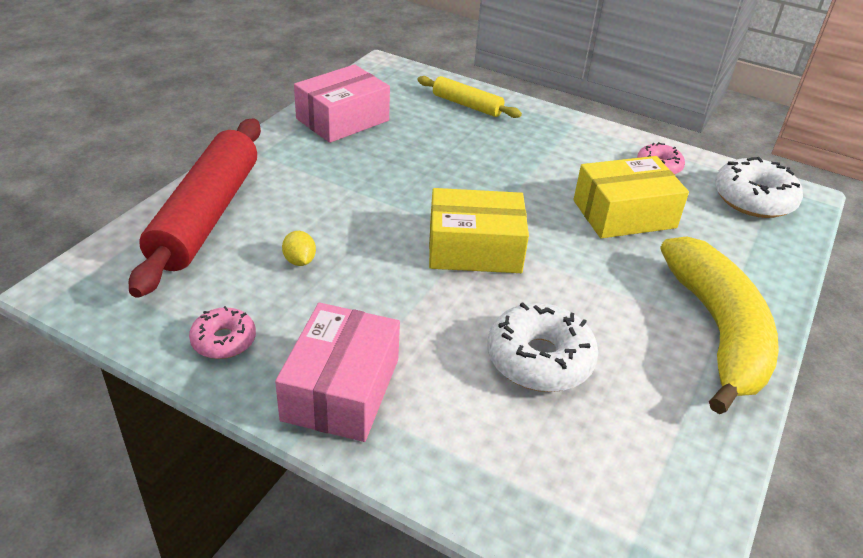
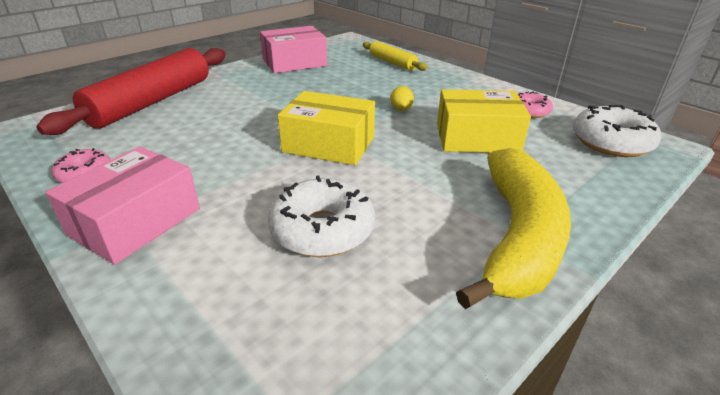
camera: 20 degrees right, 5 degrees down
(299, 261) = (188, 134): yellow lemon -> yellow lemon (401, 109)

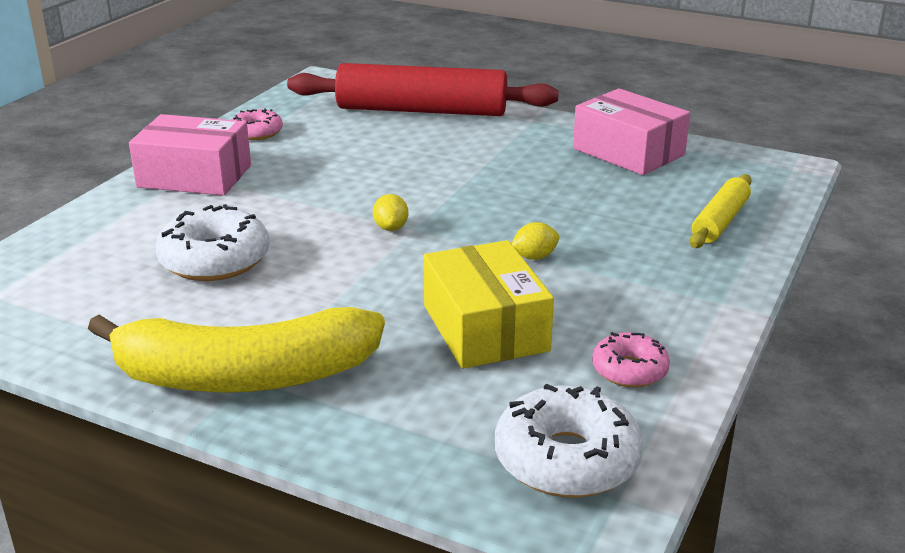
camera: 70 degrees right, 5 degrees down
(329, 144) = (391, 228): yellow box -> yellow lemon

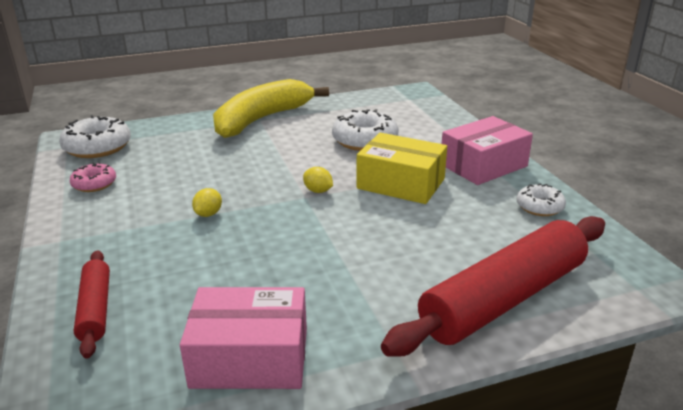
camera: 135 degrees right, 0 degrees up
(257, 132) = (539, 207): pink donut -> white donut
(485, 328) = (188, 170): yellow box -> yellow box (401, 183)
(720, 221) = (95, 309): yellow rolling pin -> red rolling pin

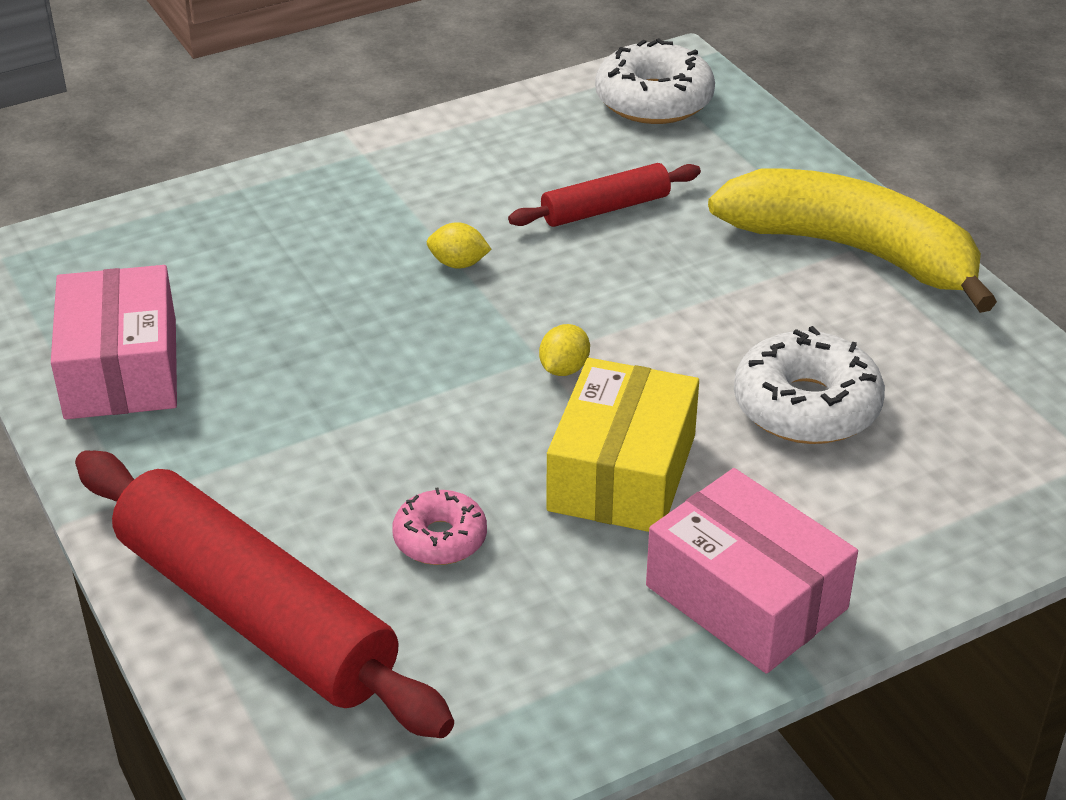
camera: 80 degrees right, 10 degrees up
(94, 184) = (526, 134): pink donut -> pink donut (440, 538)
(95, 309) = (212, 226): red rolling pin -> red rolling pin (605, 209)
(539, 207) = (574, 682): white donut -> none

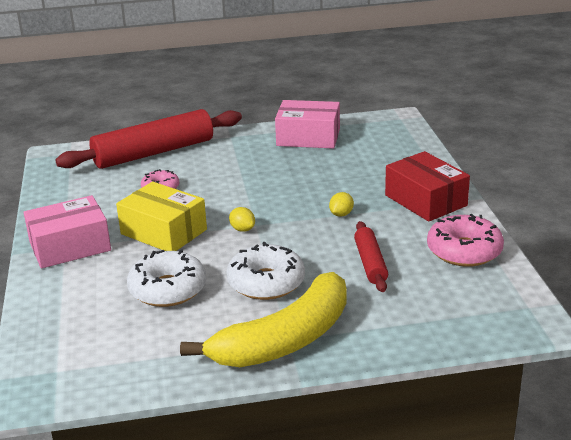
camera: 110 degrees right, 10 degrees down
(372, 182) = (425, 200): none -> red box
(525, 130) = (464, 251): none -> pink donut
(654, 100) = (488, 303): white donut -> white donut (266, 282)

